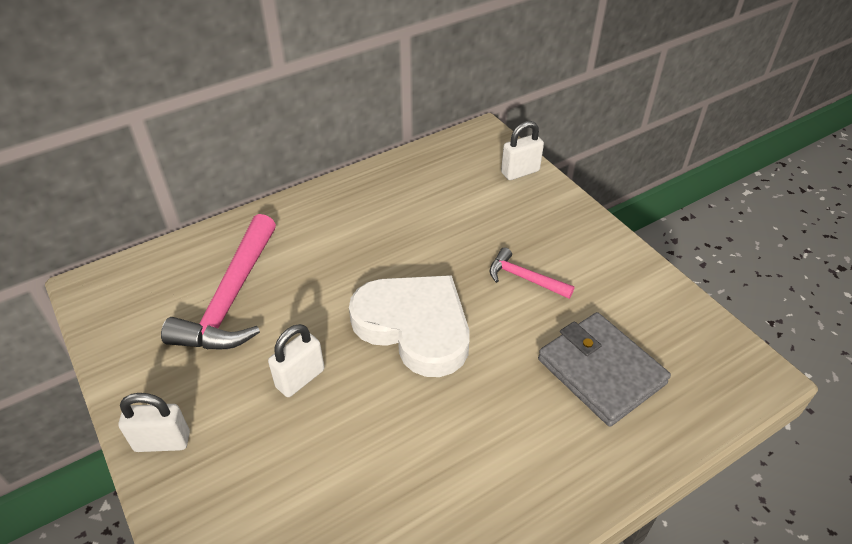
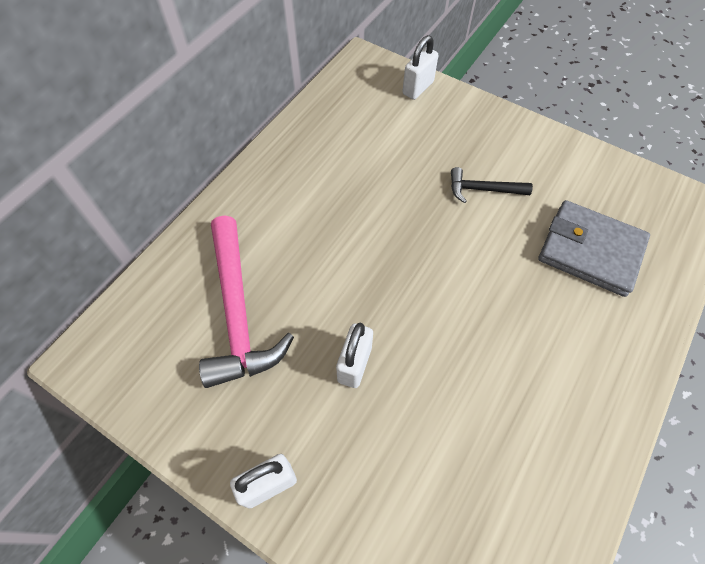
camera: 25 degrees left, 15 degrees up
(414, 326) = (421, 272): white heart -> none
(524, 278) = (482, 189): pink hammer -> black hammer

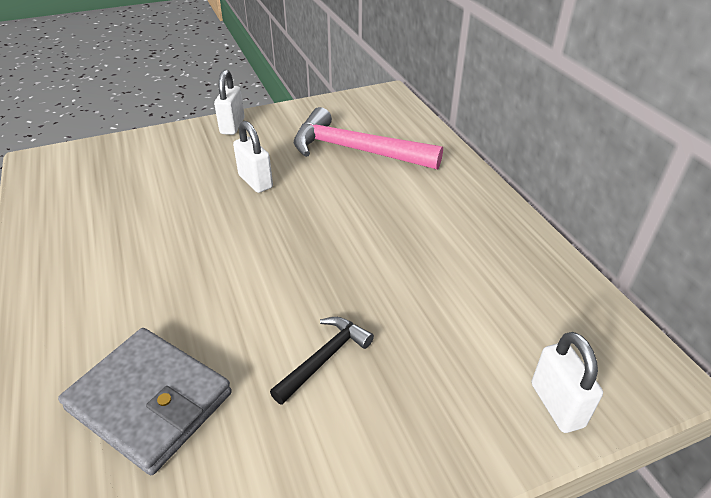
camera: 125 degrees right, 20 degrees down
(590, 250) = (149, 401): grey wallet -> grey wallet turned 60 degrees clockwise

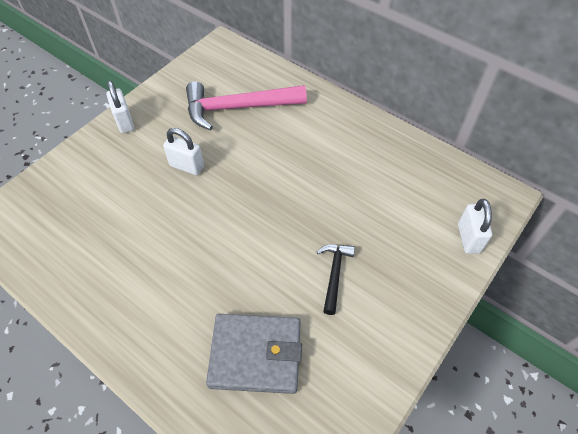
camera: 30 degrees left, 15 degrees up
(557, 405) = (468, 238): white padlock -> white padlock turned 45 degrees clockwise

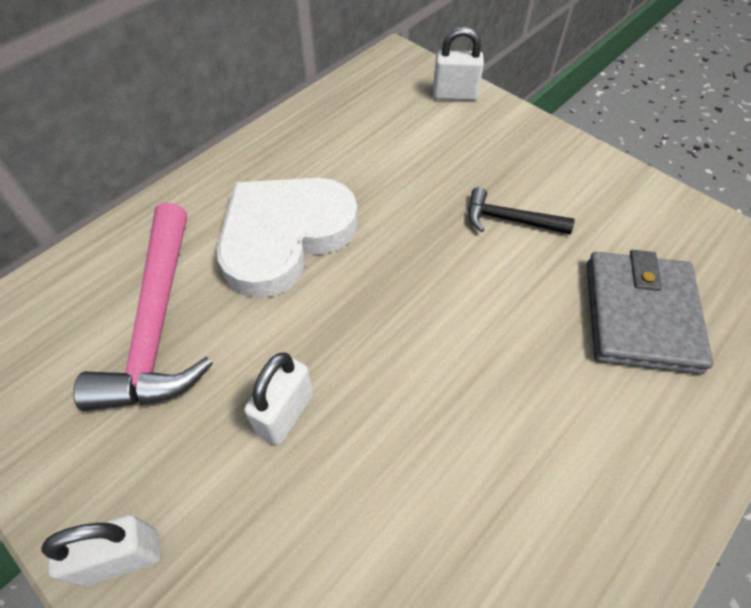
camera: 85 degrees left, 0 degrees up
(301, 150) = (284, 237): none -> white heart

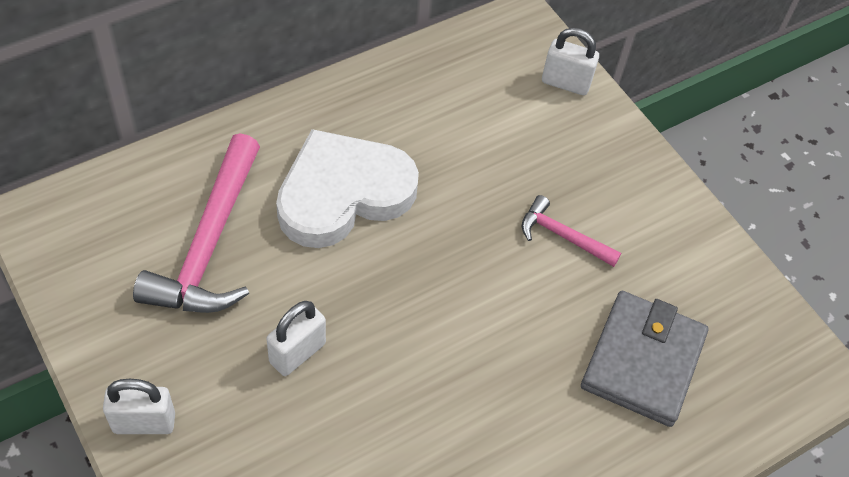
camera: 10 degrees right, 0 degrees up
(509, 220) = (562, 236): black hammer -> pink hammer

